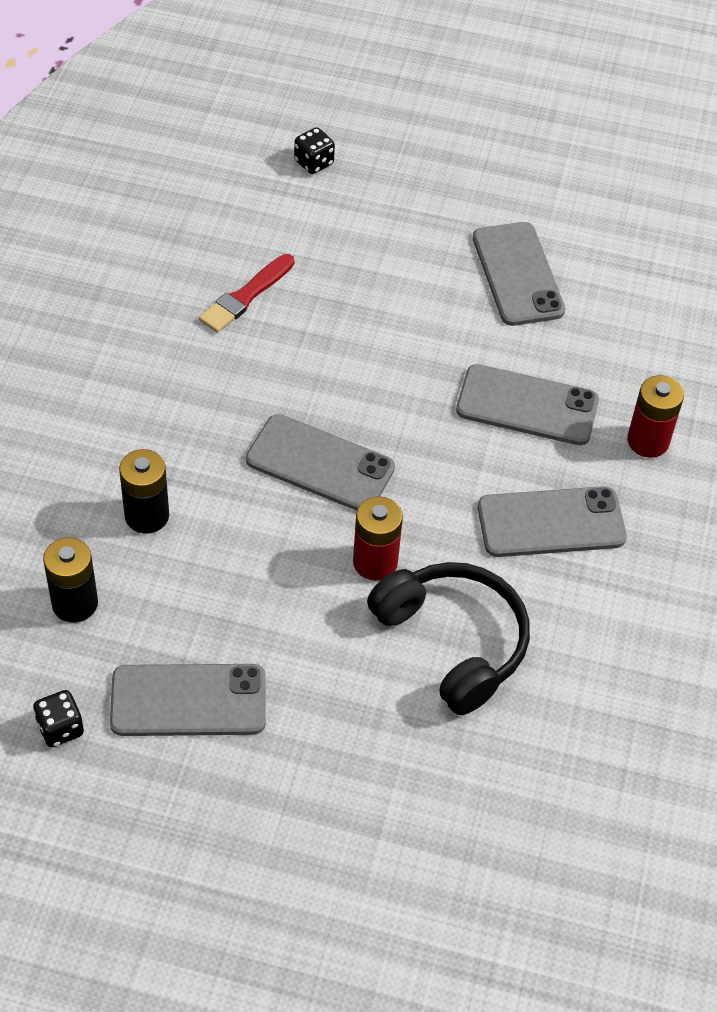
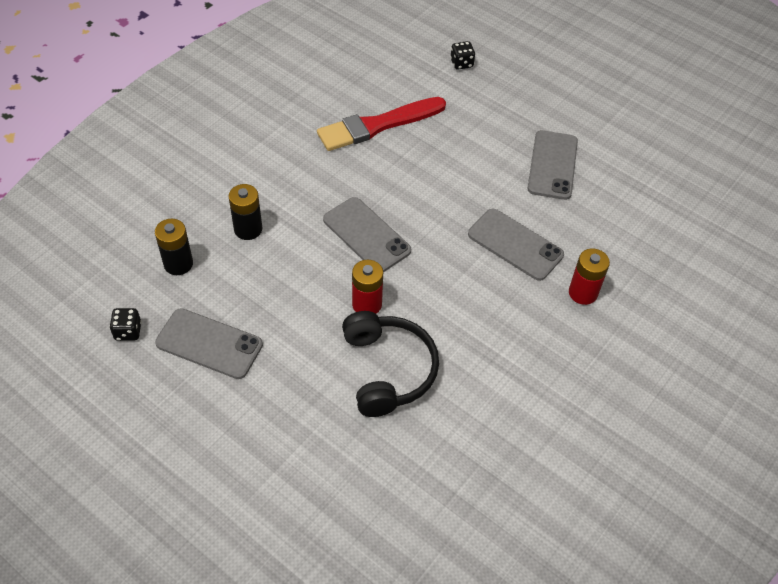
camera: 25 degrees right, 0 degrees up
(246, 296) = (377, 125): red brush -> red brush, size x1.70
(551, 523) = (491, 320): grey phone -> none

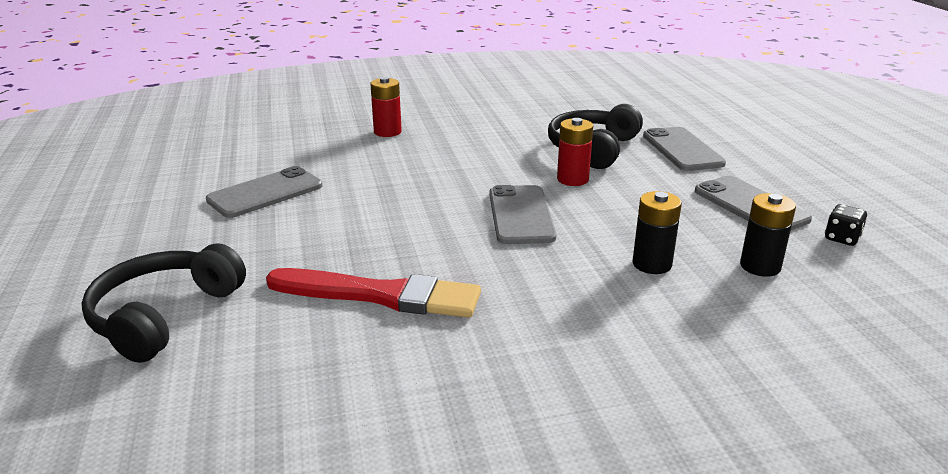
camera: 140 degrees left, 25 degrees down
(461, 63) = (164, 315): black dice -> black headphones
(515, 245) = (393, 165): grey phone -> grey phone (682, 150)

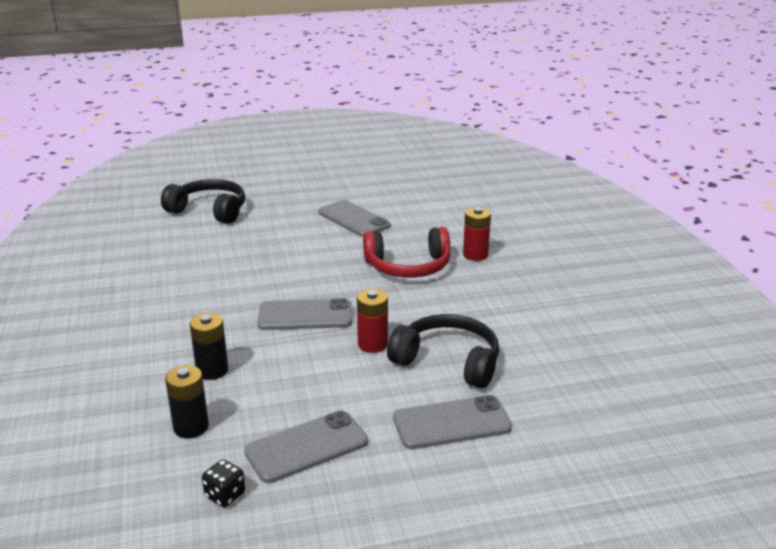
camera: 90 degrees right, 0 degrees up
(381, 295) = (207, 265): red brush -> none
(408, 162) = (408, 266): none -> red headphones

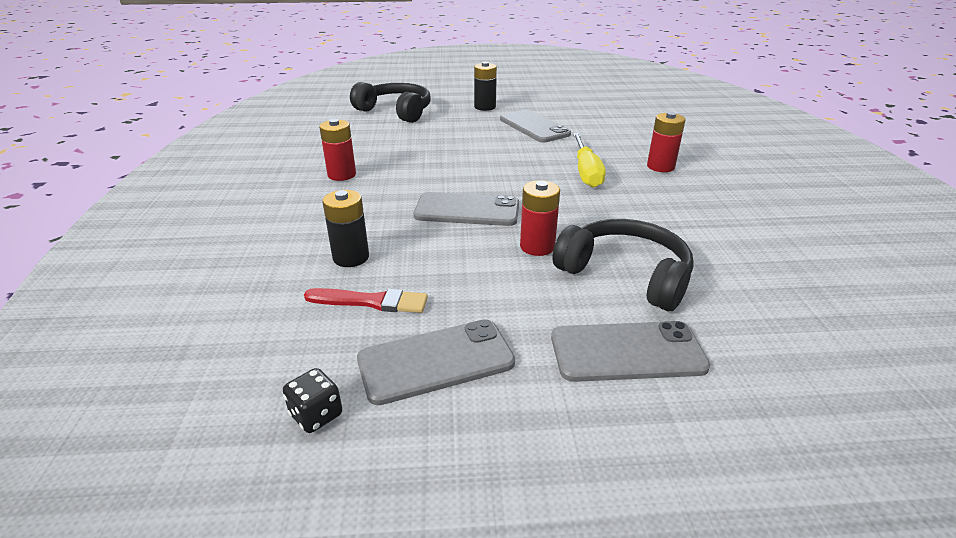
camera: 10 degrees right, 5 degrees up
(176, 289) = (342, 175): none -> red battery
(191, 427) = (305, 319): black battery -> black battery (485, 107)
(241, 407) = (371, 301): none -> red brush
(408, 266) = (586, 172): red headphones -> yellow screwdriver

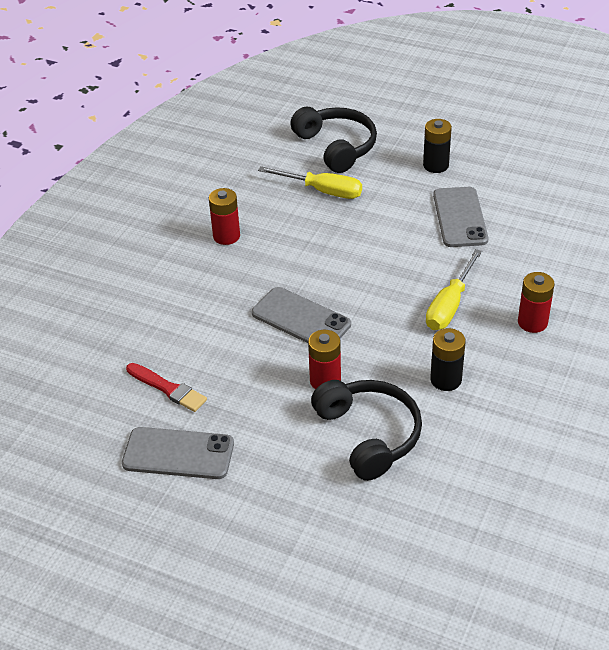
camera: 30 degrees right, 10 degrees up
(316, 415) = (89, 462): black dice -> none
(351, 257) = (178, 340): black battery -> black battery (446, 380)
(407, 134) = (322, 191): none -> yellow screwdriver
(627, 352) = (305, 498): grey phone -> none

